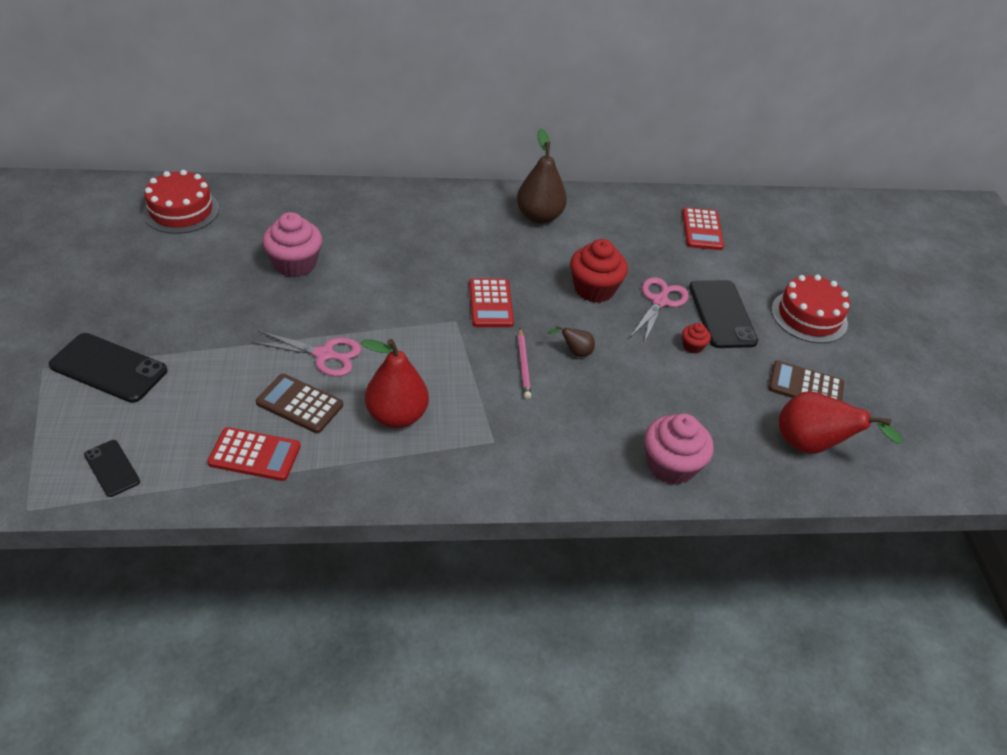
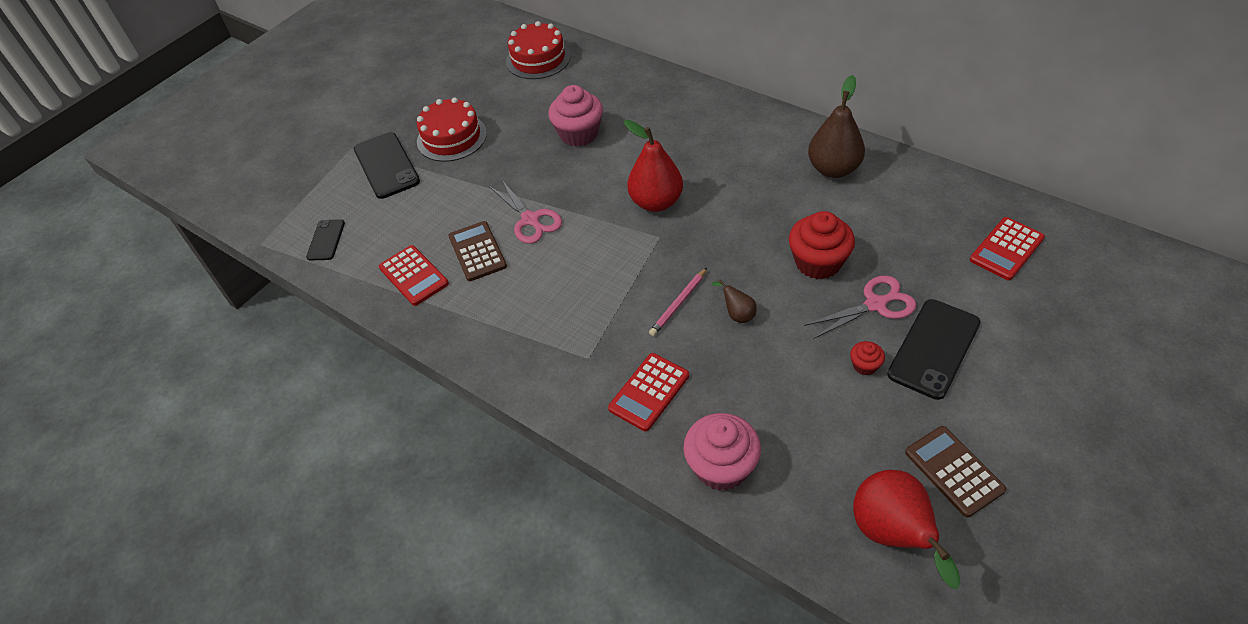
camera: 50 degrees right, 5 degrees up
(396, 416) = (535, 296): red pear -> red pear (656, 202)
(491, 303) = (704, 234): red calculator -> red calculator (649, 392)
(809, 316) = (1043, 399): red cake -> red cake (451, 137)

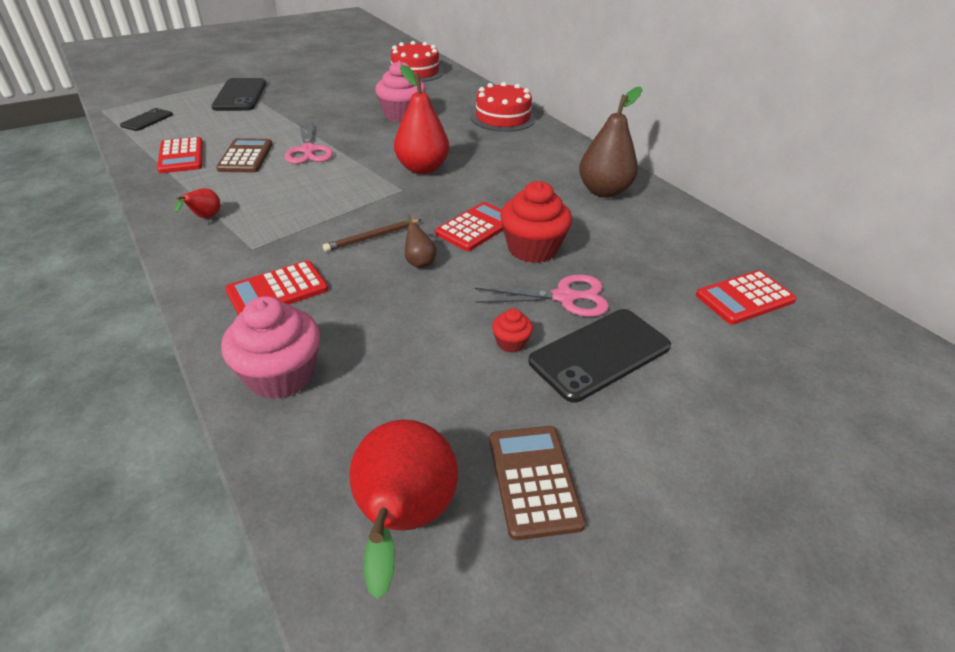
camera: 15 degrees right, 10 degrees down
(451, 137) = (304, 93): red cake -> red cake (502, 118)
(513, 342) = (205, 218): none -> red pear
(678, 304) = (372, 237): pink pencil -> brown pencil
(756, 256) = (476, 227): none -> red calculator

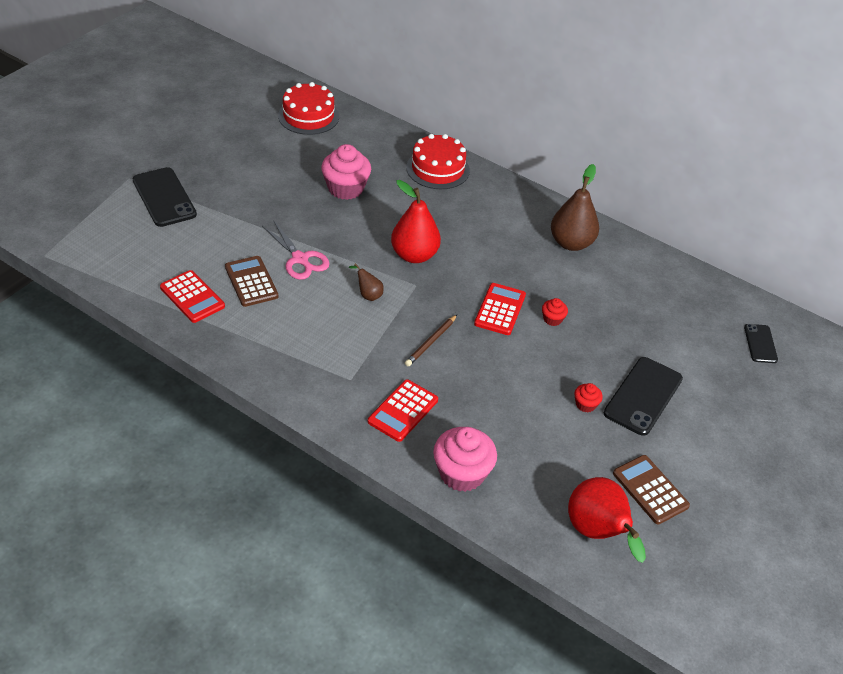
camera: 25 degrees left, 5 degrees up
(147, 120) = (108, 258): black phone -> black phone (760, 343)
(205, 218) = (284, 360): red pear -> none
(419, 261) = (481, 355): brown pear -> brown pear (368, 295)
(532, 248) = (552, 319): red cupcake -> red cupcake, size x0.48
(564, 297) = (598, 357): pink scissors -> none
(744, 298) = (710, 323): red calculator -> none

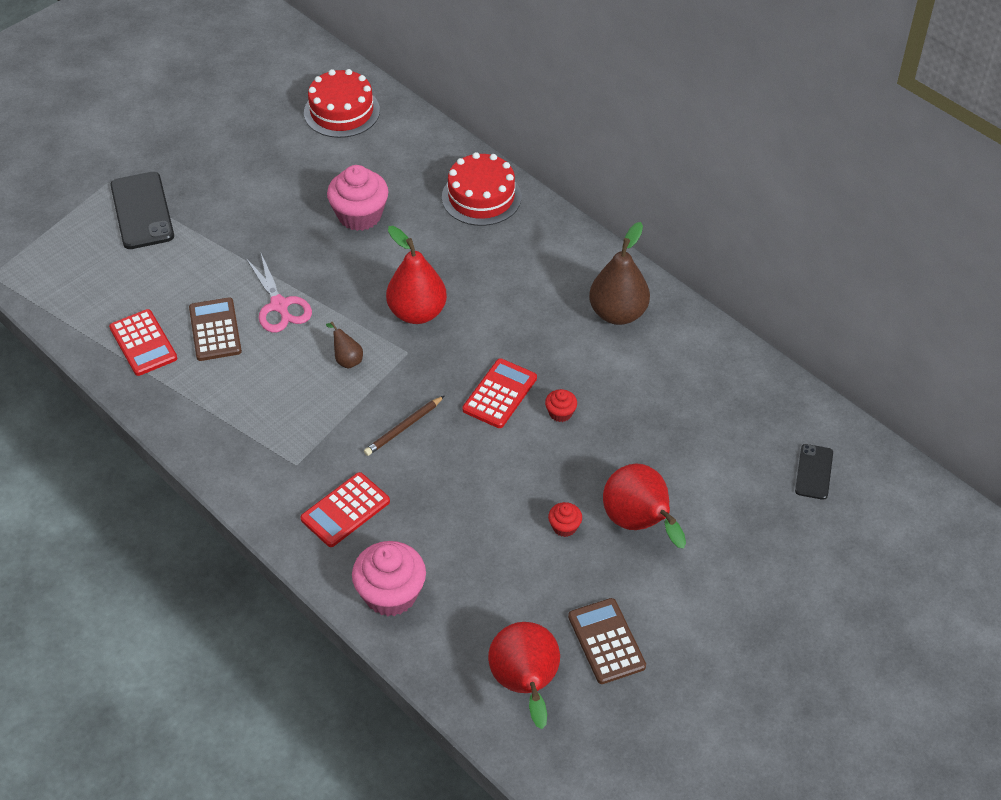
camera: 15 degrees right, 5 degrees up
(643, 396) = (639, 524): black phone -> red pear

